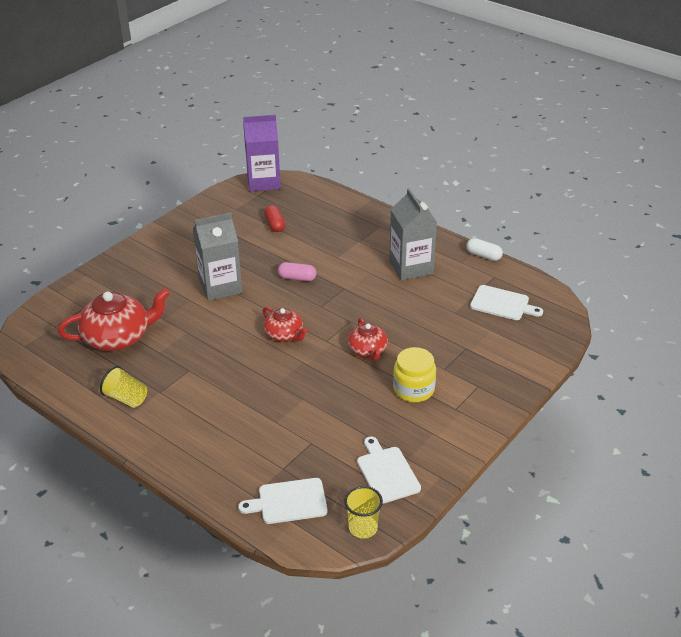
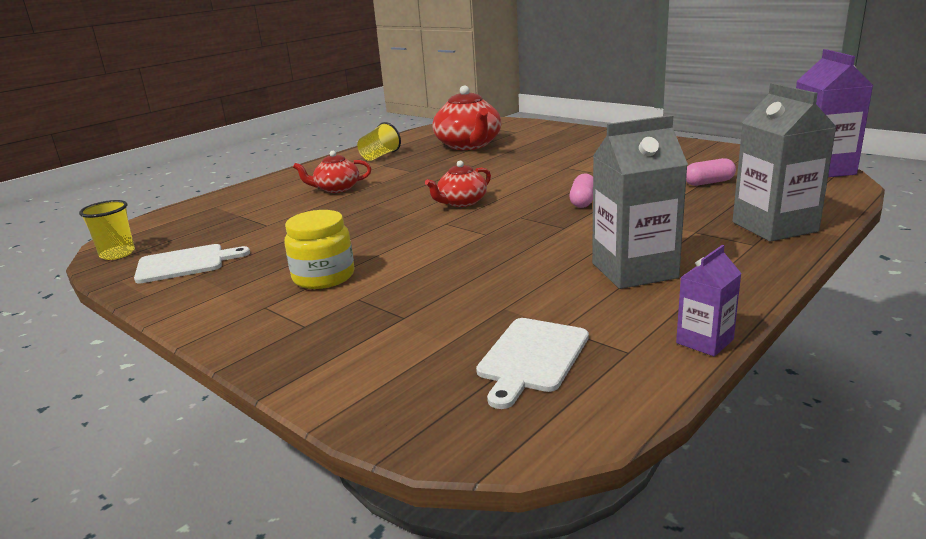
camera: 95 degrees right, 15 degrees down
(220, 286) = (557, 170): grey carton -> grey carton (774, 227)
(274, 225) = (708, 182): red capsule -> pink capsule
(289, 501) = (191, 220): white cutting board -> none
(368, 350) = (418, 246): red teapot -> red teapot (336, 189)
(483, 255) = (704, 341): white capsule -> purple carton

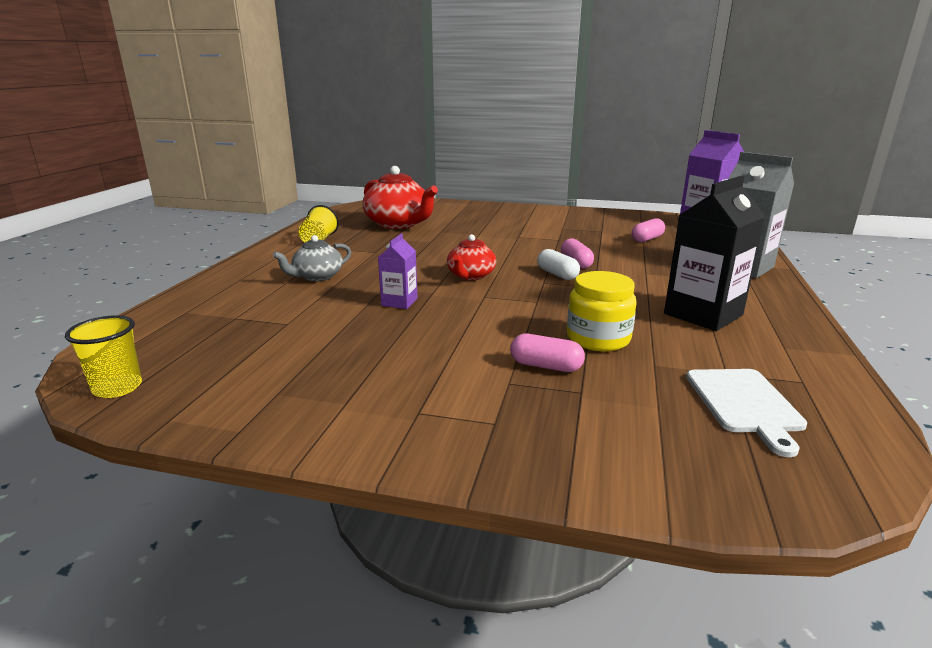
camera: 30 degrees left, 0 degrees up
(185, 263) = (240, 383): white cutting board -> none
(323, 277) = (438, 367): yellow jar -> yellow jar (598, 339)
(336, 189) = (317, 276): red teapot -> grey teapot
(406, 291) = (546, 366): none -> pink capsule
(545, 211) = (557, 274): none -> white capsule
(634, 270) = (703, 314): grey carton -> black carton
(704, 341) = (836, 361): purple carton -> purple carton (399, 302)

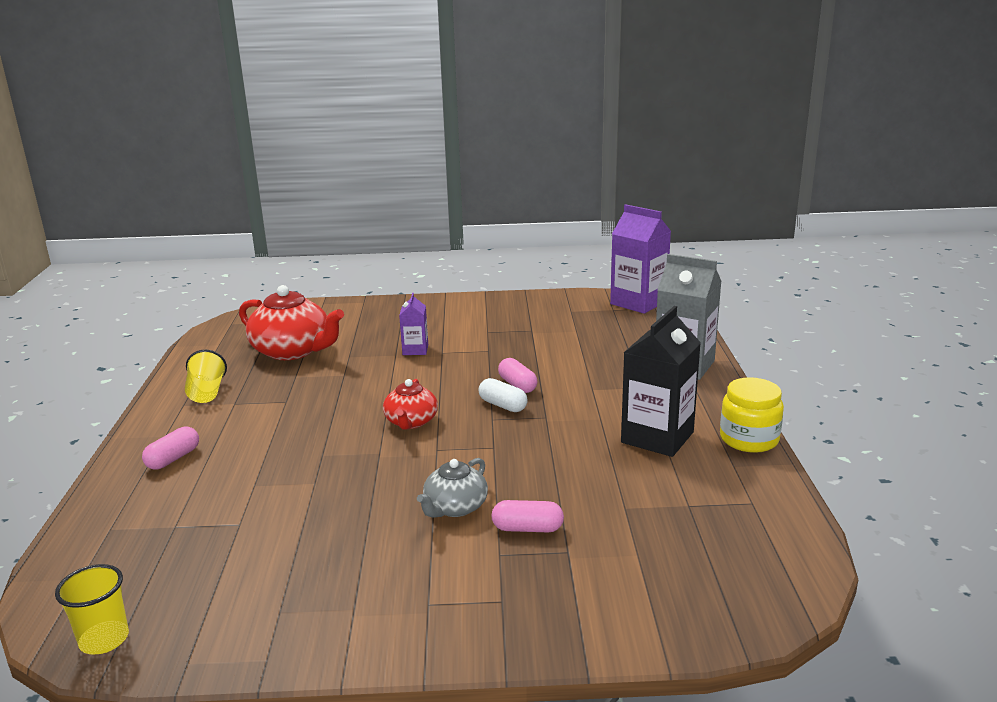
camera: 15 degrees left, 0 degrees up
(317, 276) = (236, 451): grey teapot -> grey teapot (455, 507)
(399, 302) = (349, 473): purple carton -> purple carton (415, 350)
(598, 339) = (567, 486): yellow jar -> yellow jar (749, 439)
(647, 239) = (582, 336): pink capsule -> pink capsule (173, 459)
(744, 404) = (707, 536): white cutting board -> none

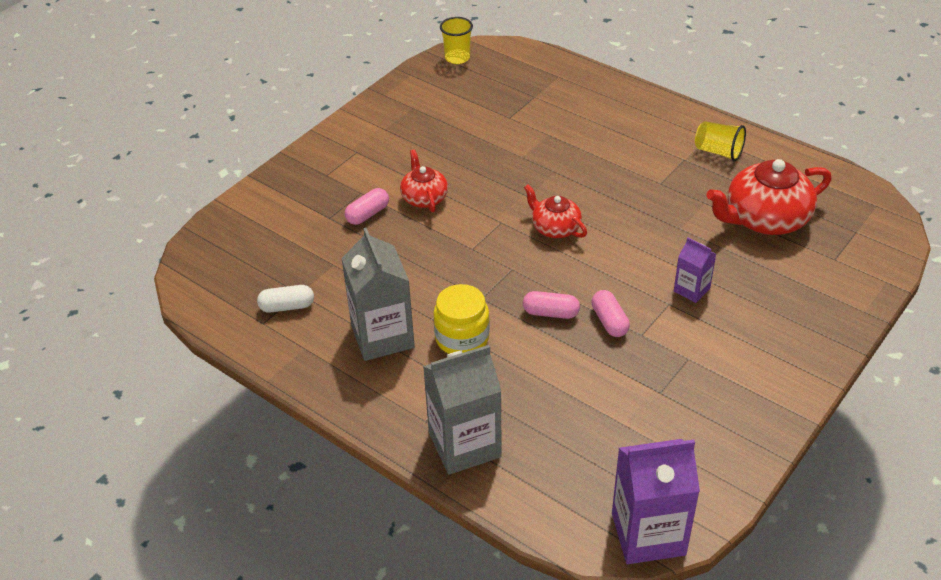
camera: 130 degrees right, 20 degrees up
(173, 459) = (621, 114): pink capsule -> pink capsule (609, 321)
(455, 507) = (424, 198): grey teapot -> red teapot
(503, 405) = (526, 285): white capsule -> white capsule (287, 306)
(657, 437) = (382, 336): black carton -> grey carton
(749, 439) = (318, 384): yellow jar -> yellow jar (462, 338)

